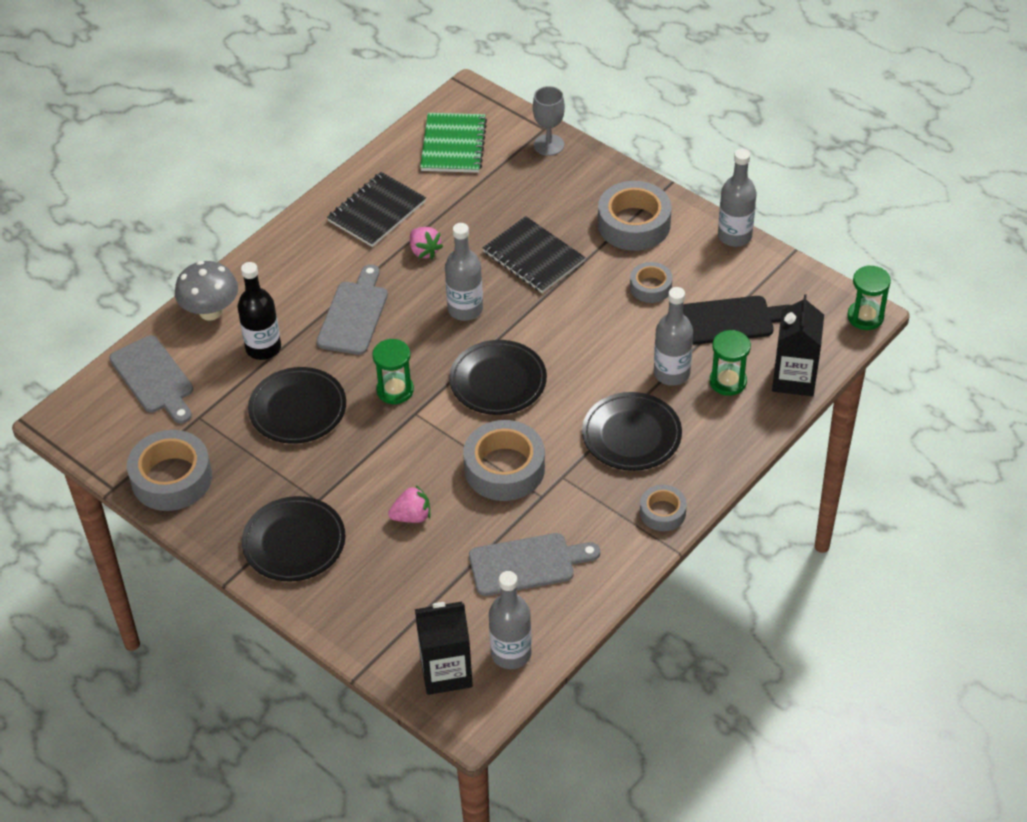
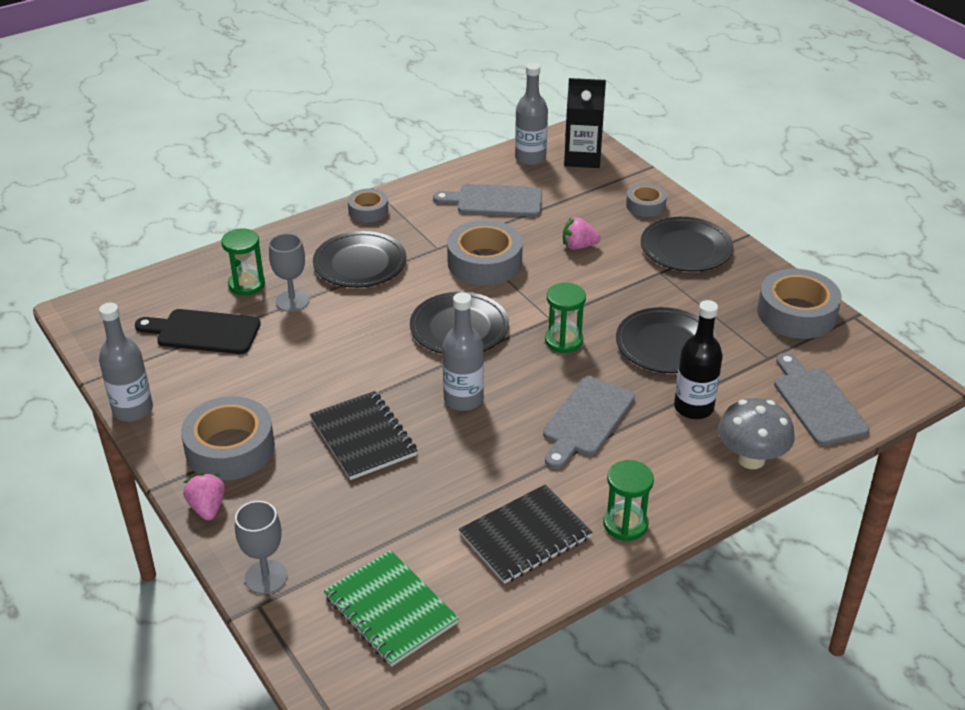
camera: 165 degrees left, 10 degrees down
(424, 251) = (484, 472): pink strawberry -> pink strawberry (207, 508)
(453, 145) = (391, 610): green notebook -> green notebook turned 60 degrees counterclockwise
(650, 287) = (258, 379): grey tape -> grey tape (645, 205)
(671, 373) = (292, 301): grey bottle -> grey goblet
(794, 378) = (186, 275): black carton -> none
(865, 317) = (77, 308): green hourglass -> green hourglass (625, 524)

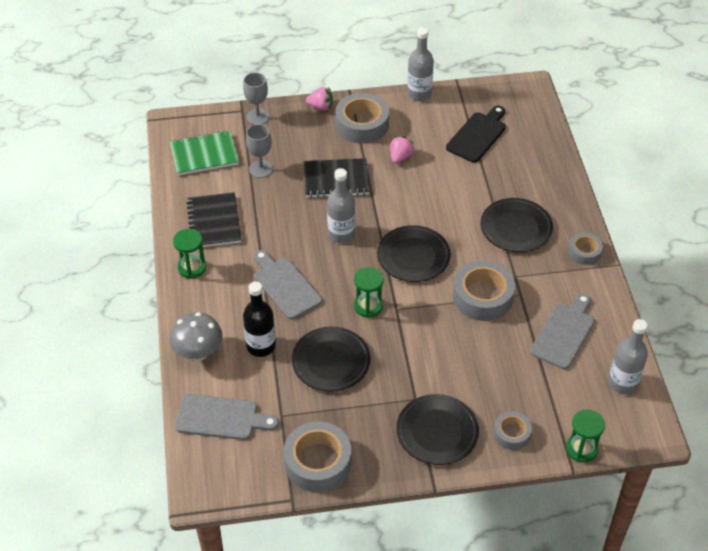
camera: 115 degrees right, 10 degrees up
(246, 284) = (520, 165): green hourglass -> green hourglass (581, 449)
(292, 301) = (489, 183): grey goblet -> grey goblet (261, 169)
(578, 246) = (475, 362): pink strawberry -> pink strawberry (400, 157)
(582, 158) = (608, 422): black carton -> none

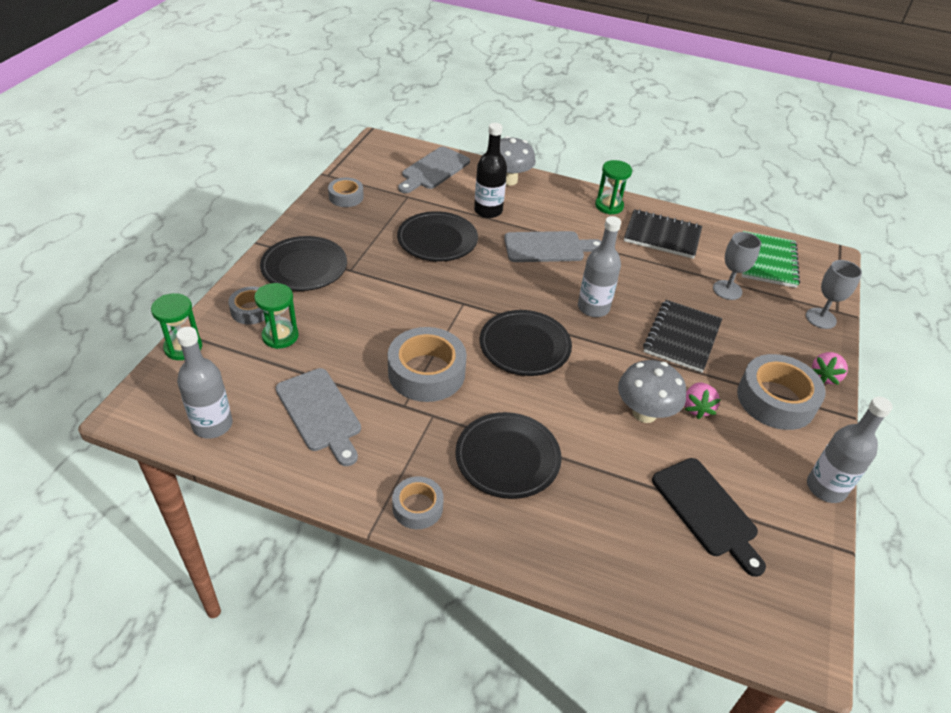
camera: 115 degrees right, 5 degrees down
(318, 462) = (346, 197): grey tape -> grey tape, size x0.56
(368, 306) = (482, 286): green hourglass -> green hourglass (280, 336)
(400, 157) = (696, 408): pink strawberry -> pink strawberry turned 45 degrees clockwise
(425, 179) = (644, 413): none -> grey mushroom

